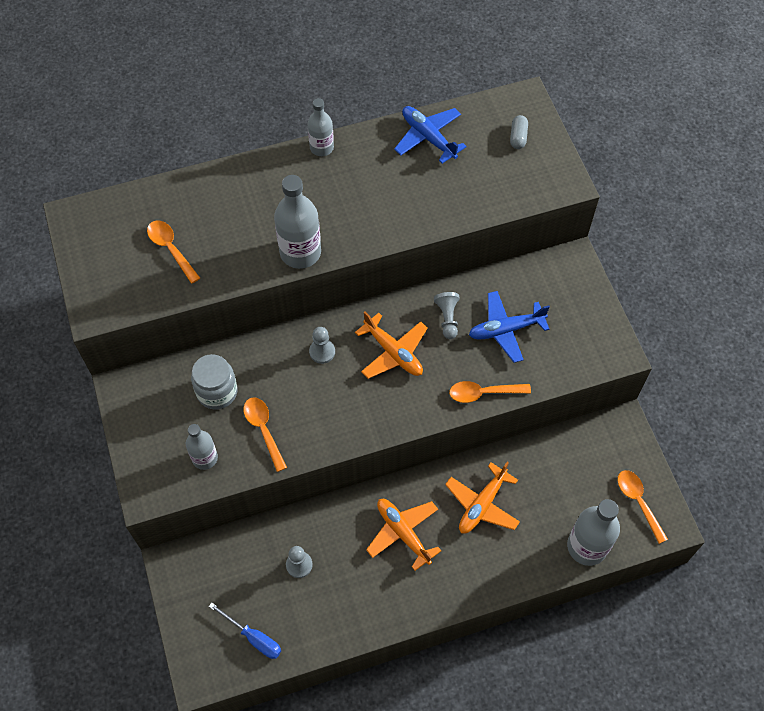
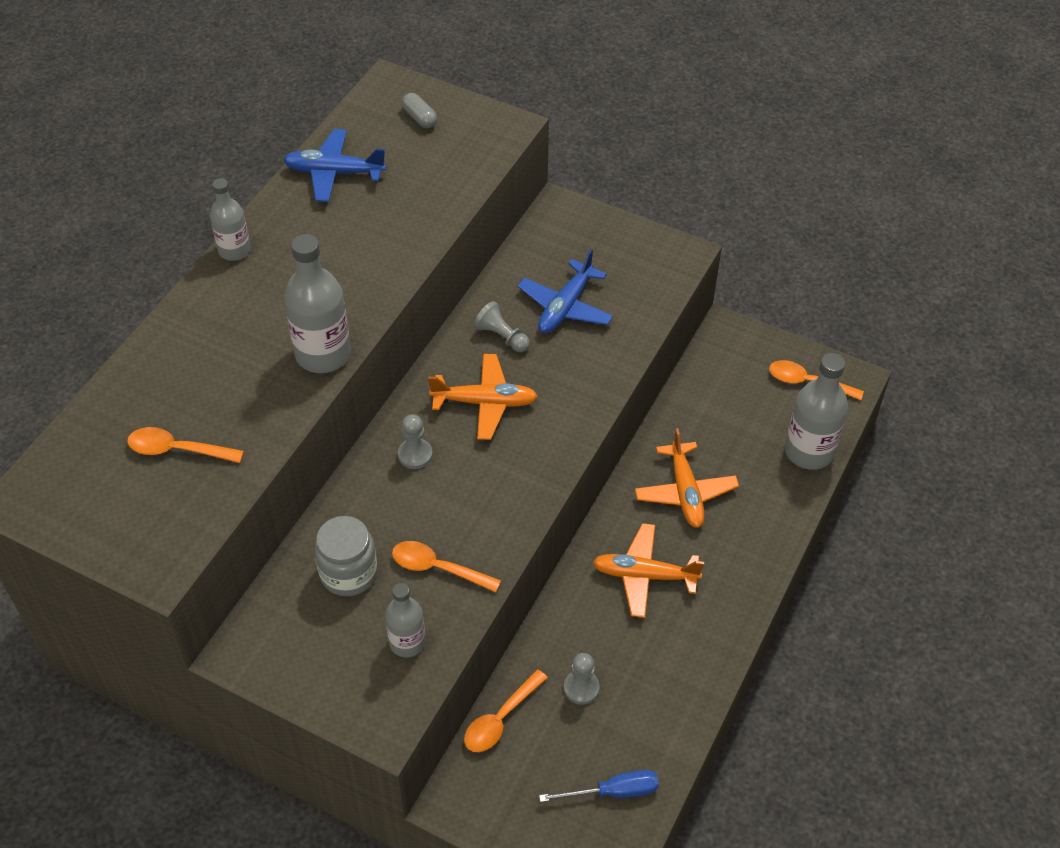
camera: 45 degrees left, 10 degrees down
(483, 393) = (607, 373): orange spoon -> orange spoon (500, 719)

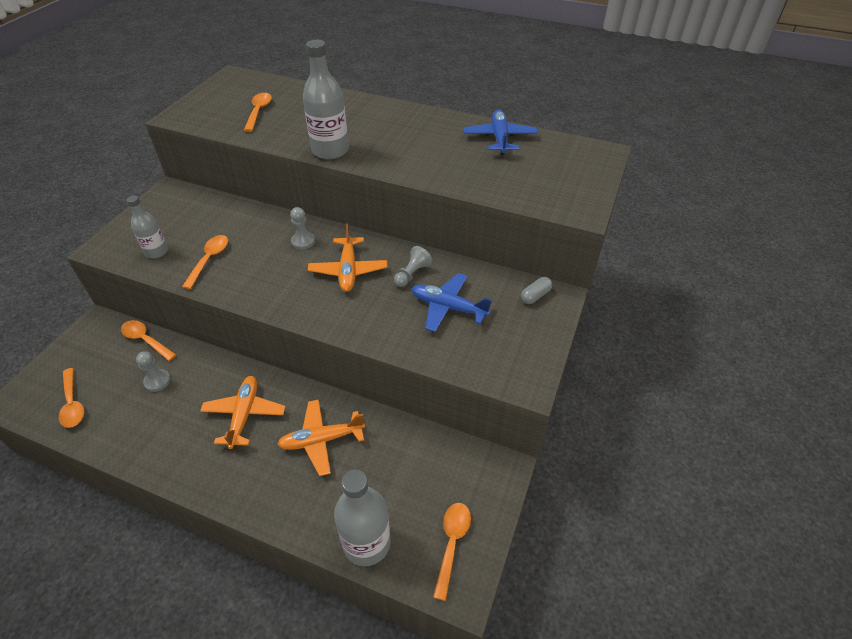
camera: 85 degrees right, 5 degrees down
(234, 250) = (418, 111): grey bottle -> none
(348, 573) = (213, 223): grey jar -> none
(419, 118) = (572, 168): grey capsule -> grey capsule (535, 296)
(613, 792) = (73, 404): blue screwdriver -> orange spoon

